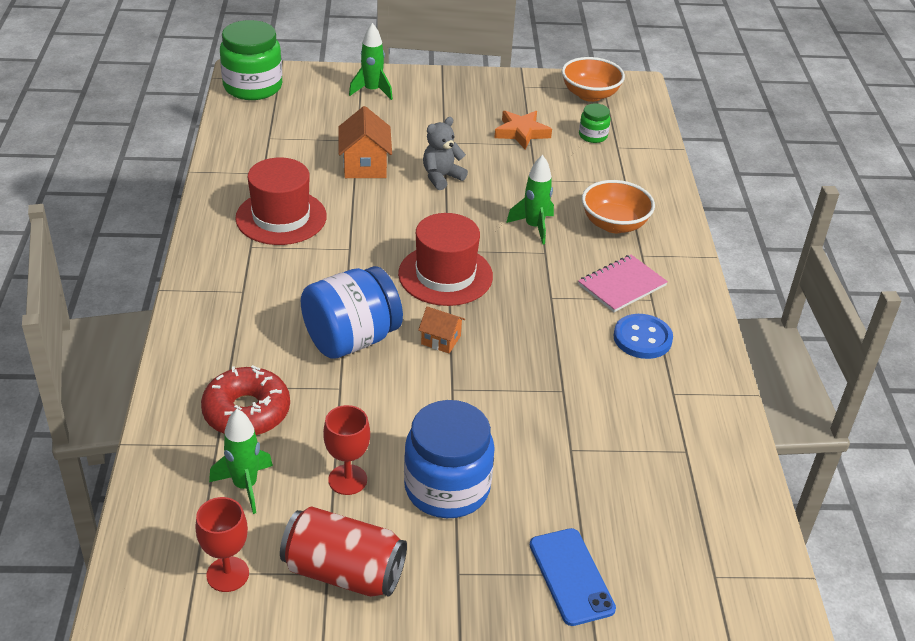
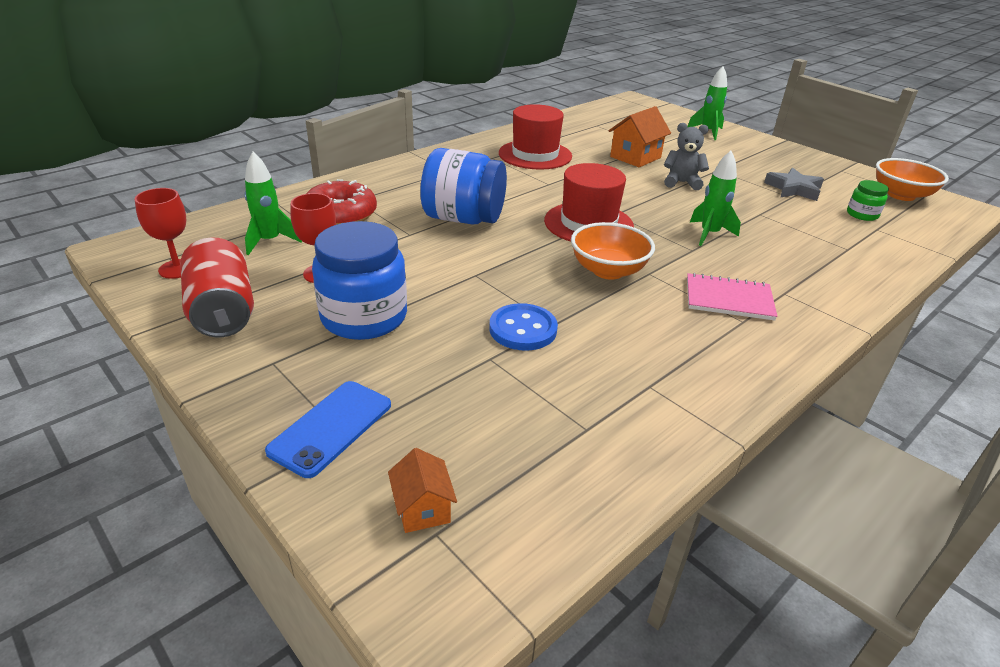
camera: 50 degrees right, 5 degrees down
(253, 87) = (629, 105): green jar -> none
(441, 340) = (519, 249): orange house -> orange house (423, 508)
(521, 133) = (793, 189): orange star -> grey star
(614, 224) = (789, 265): orange bowl -> orange bowl (608, 270)
(642, 338) = (686, 337): blue button -> blue button (523, 329)

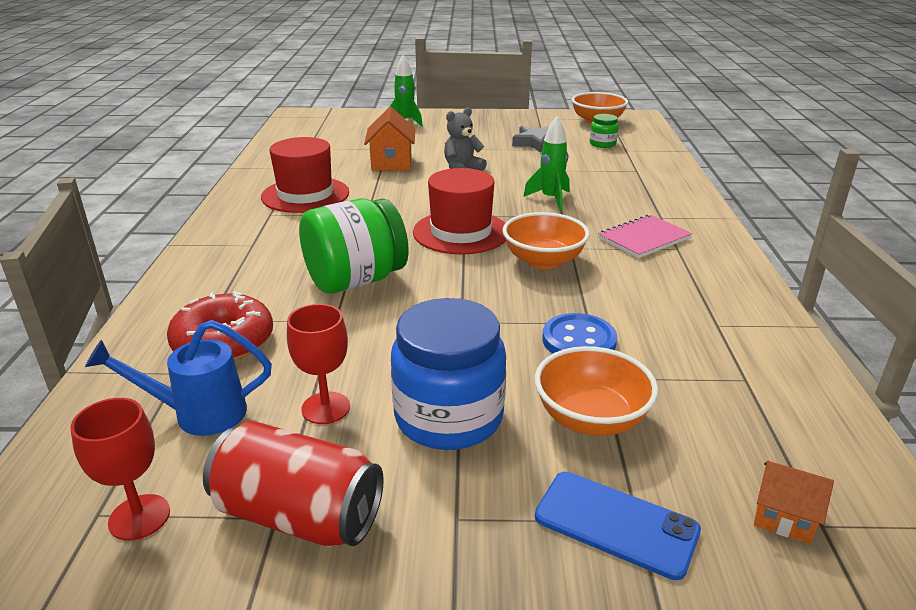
camera: 45 degrees left, 5 degrees down
(270, 241) = (198, 414): green rocket -> blue watering can
(331, 427) = (616, 524): blue phone -> blue phone turned 45 degrees counterclockwise
(433, 372) = (591, 418): none -> orange bowl
(463, 219) = (356, 280): blue jar -> green jar

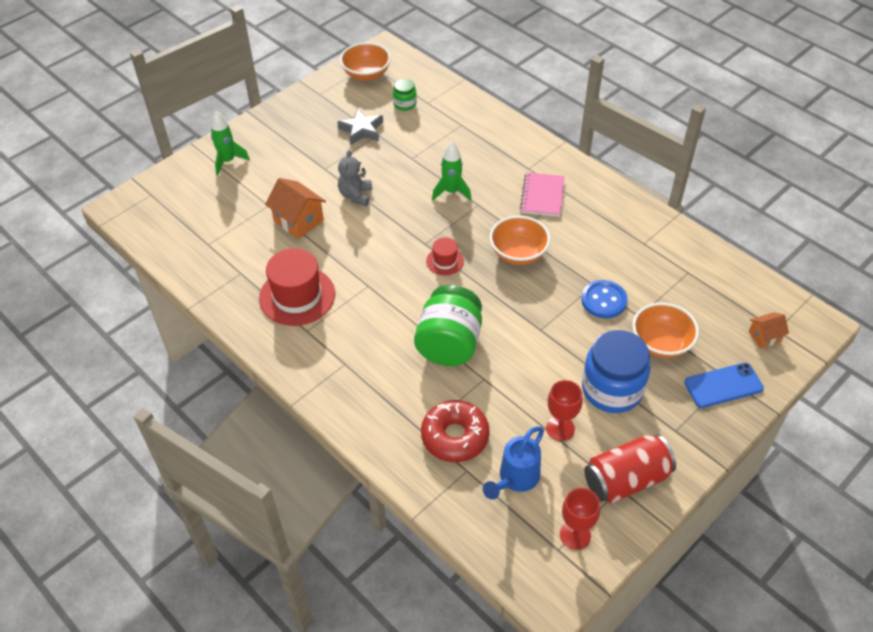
camera: 45 degrees left, 20 degrees up
(461, 232) = (445, 261): red hat -> red hat, size x0.51

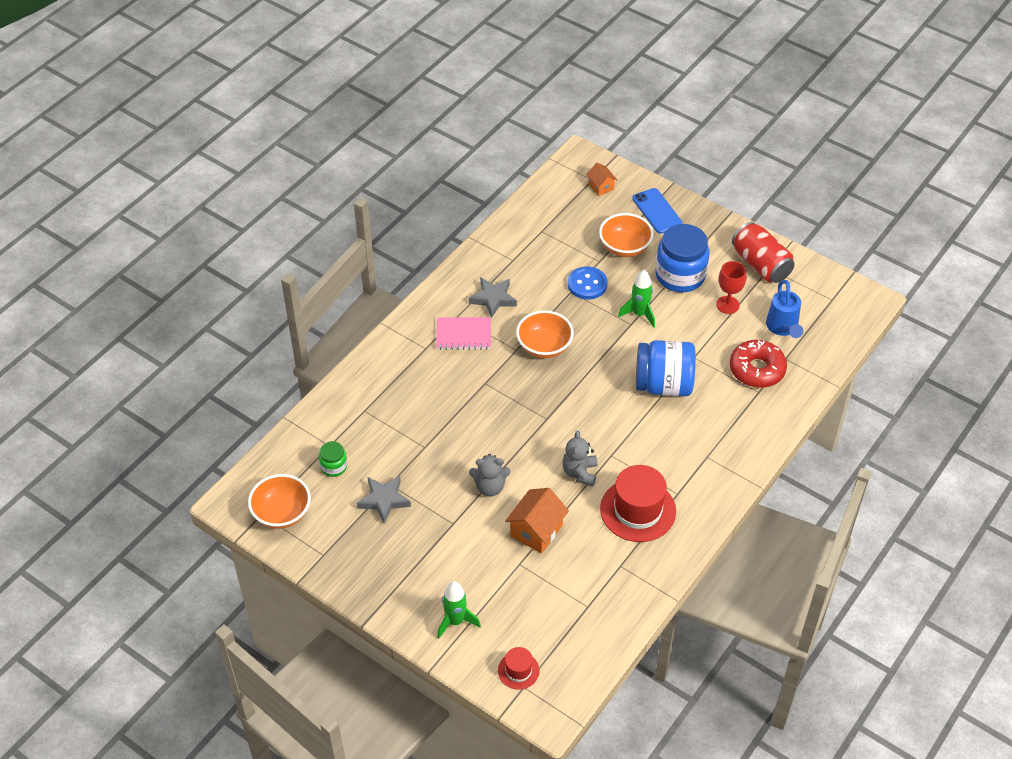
camera: 100 degrees left, 0 degrees up
(354, 259) = (580, 472): none -> grey teddy bear
(445, 261) = (566, 400): red hat -> red hat (518, 670)
(449, 344) = (663, 385): green jar -> blue jar
(451, 192) = (470, 406): green rocket -> green rocket (639, 314)
(515, 479) = (783, 328): blue watering can -> blue watering can turned 60 degrees clockwise
(575, 535) = (817, 291): red goblet -> none
(588, 222) = (493, 299): none -> grey star

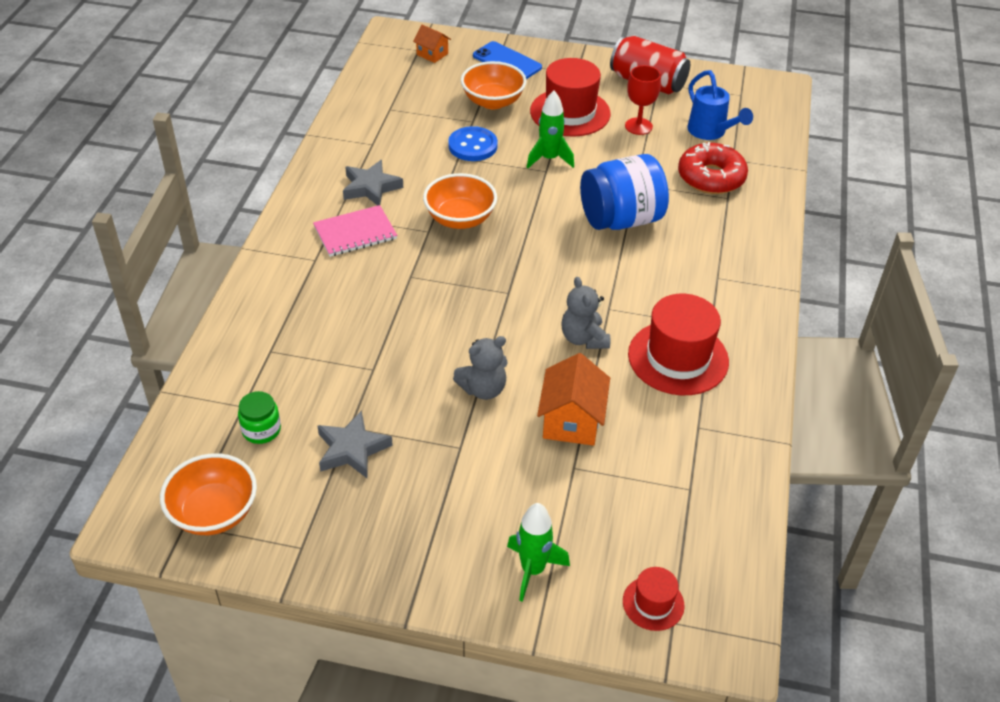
camera: 25 degrees left, 5 degrees down
(680, 275) = (570, 112): blue jar -> red hat

